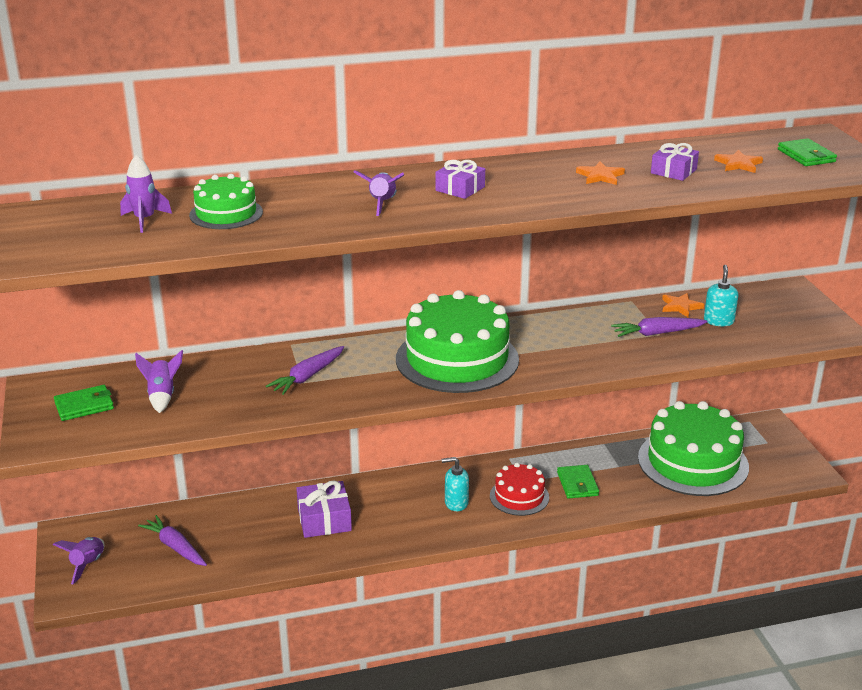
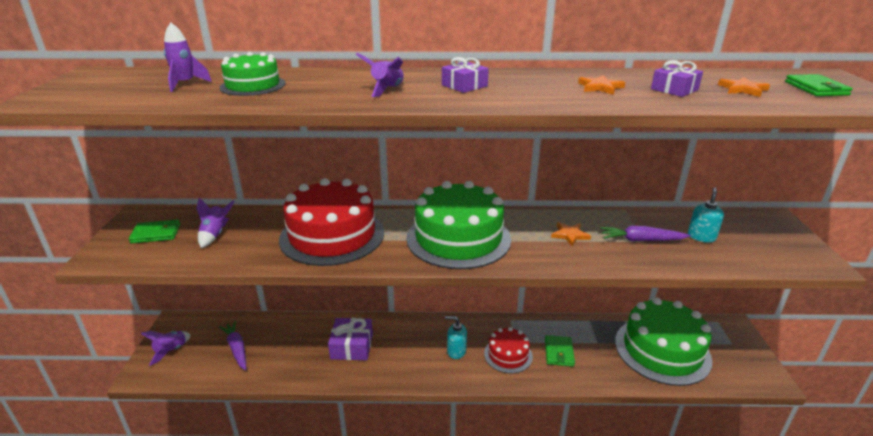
camera: 15 degrees right, 0 degrees up
(307, 376) = (332, 235): purple carrot -> red cake
(680, 306) = (667, 220): orange star -> orange star (570, 235)

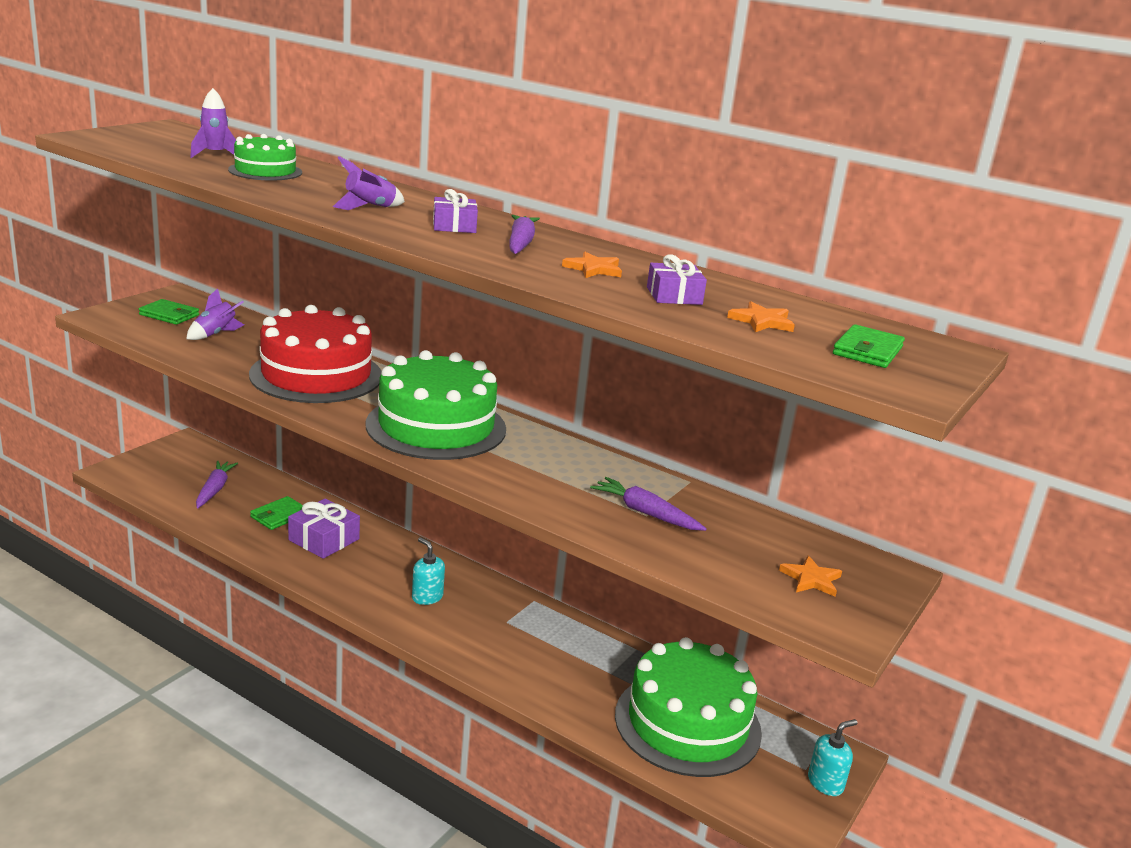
camera: 30 degrees right, 5 degrees down
(171, 351) = (157, 464): purple rocket -> none
(508, 355) = (481, 629): red cake -> none
(526, 84) = (520, 243): none -> purple carrot
(559, 352) = (546, 657): green wallet -> green wallet (279, 516)
(570, 235) = (567, 474): orange star -> orange star (811, 579)
(701, 237) = (734, 543): turquoise soap dispenser -> turquoise soap dispenser (825, 783)

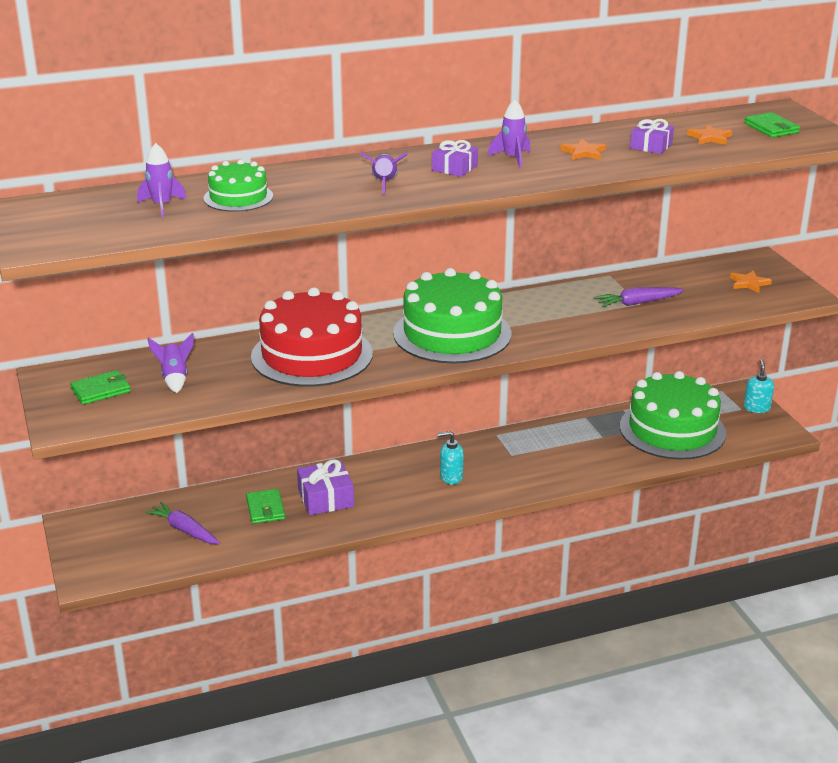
camera: 50 degrees left, 5 degrees up
(520, 243) = (512, 158): purple carrot -> purple rocket

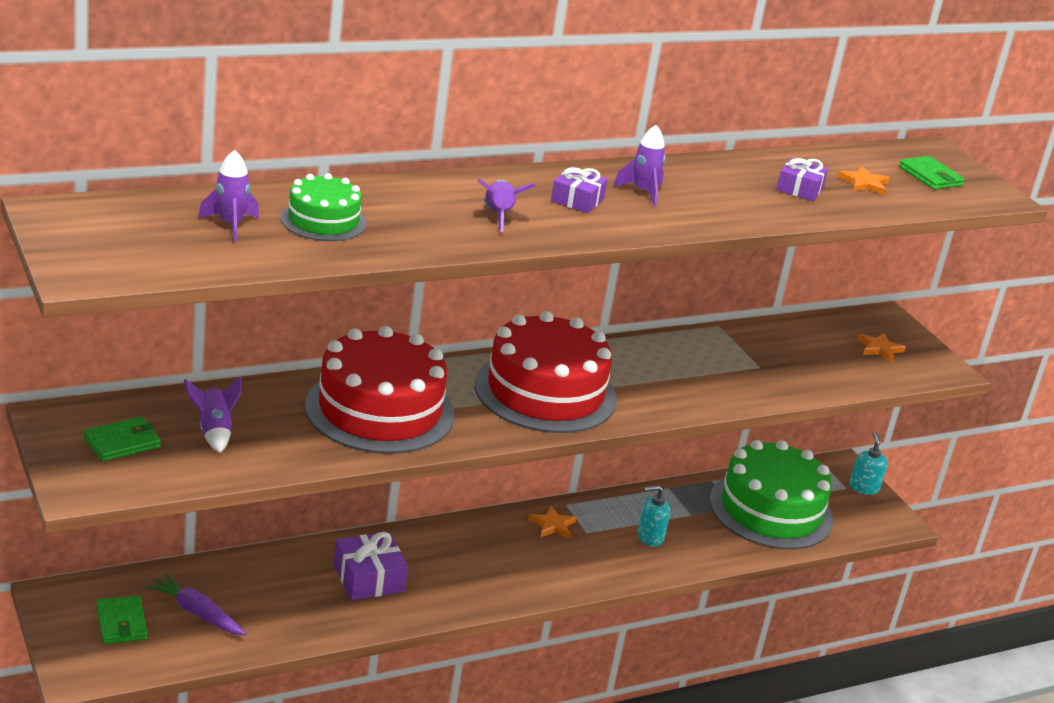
camera: 10 degrees left, 0 degrees up
(265, 509) = (295, 589): green wallet -> green wallet (121, 623)
(451, 477) = (518, 558): turquoise soap dispenser -> turquoise soap dispenser (649, 537)
(452, 334) = (545, 392): green cake -> red cake
(583, 152) = (724, 191): orange star -> orange star (552, 525)
(637, 303) = (756, 366): purple carrot -> none

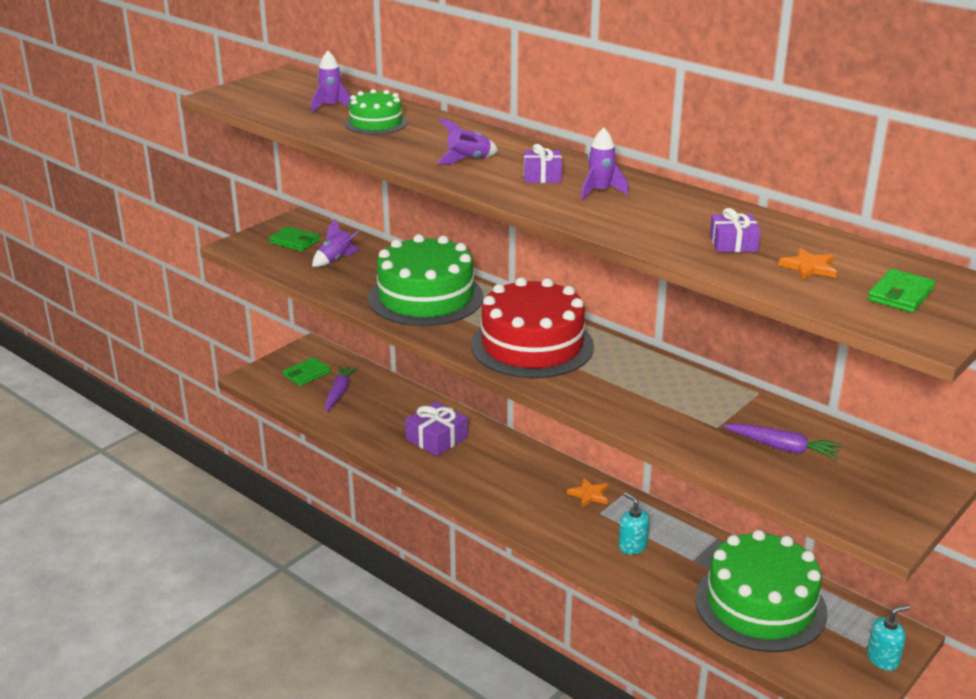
camera: 70 degrees right, 0 degrees up
(379, 410) = (425, 297): red cake -> green cake
(810, 354) = (782, 448): none -> purple carrot
(879, 349) = (861, 485): orange star -> none

